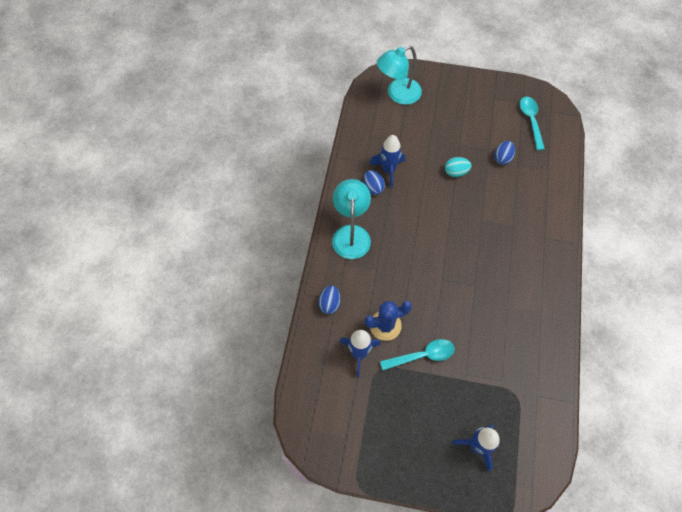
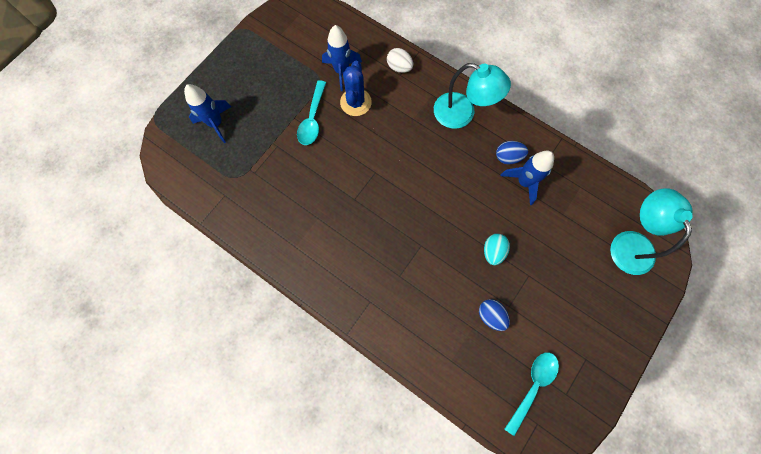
camera: 115 degrees right, 10 degrees up
(329, 303) = (399, 67): blue egg -> white egg
(530, 121) = (532, 386): turquoise spoon -> turquoise spoon turned 75 degrees counterclockwise

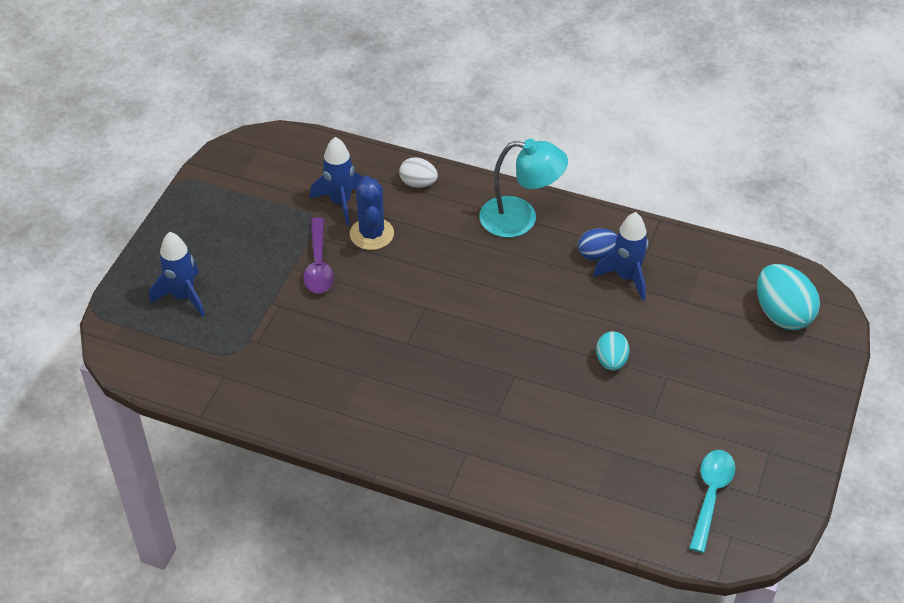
camera: 15 degrees left, 25 degrees down
(312, 119) = (318, 265): turquoise spoon -> purple spoon
(491, 315) = (631, 432): blue egg -> none
(629, 242) = (782, 314): turquoise lamp -> turquoise egg

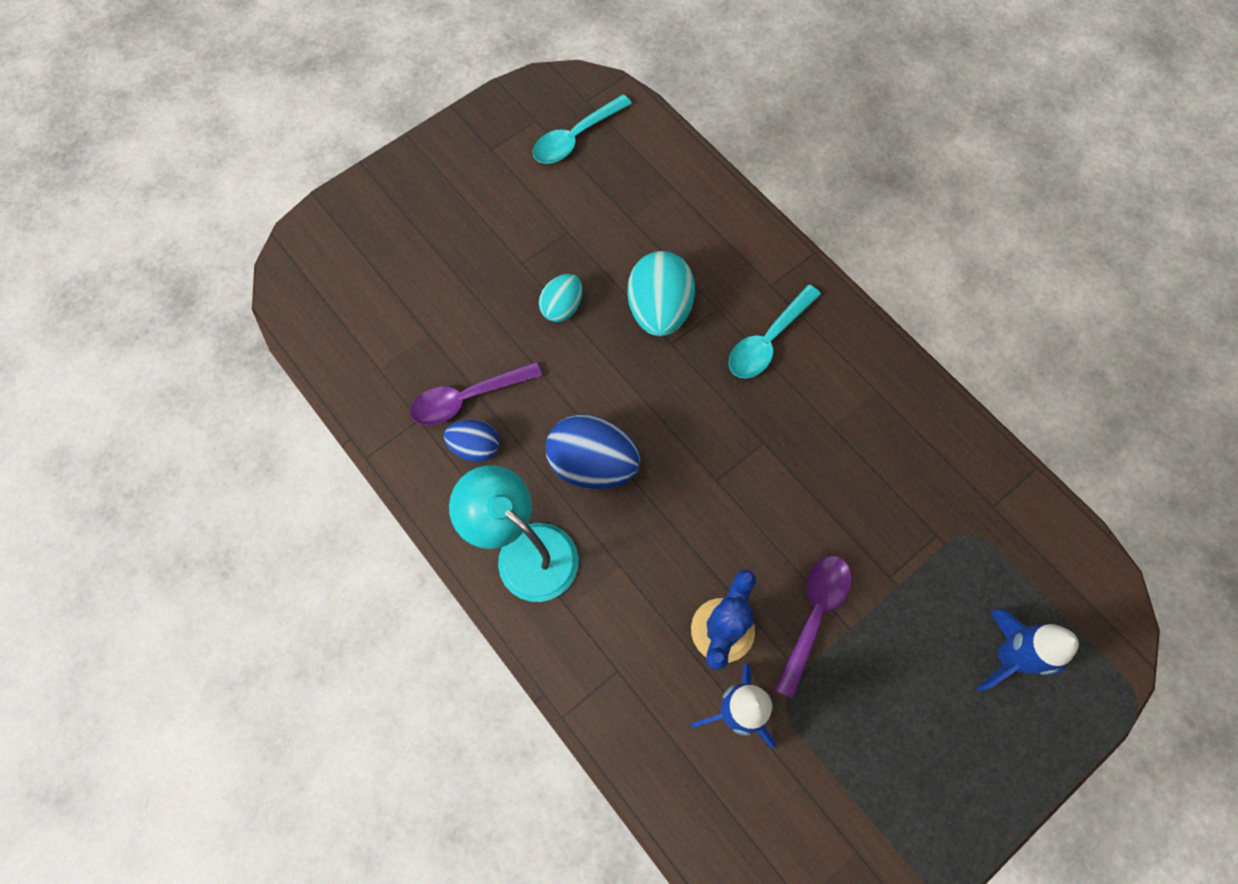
camera: 150 degrees left, 20 degrees up
(418, 183) = (614, 688): white egg -> none
(444, 409) = (768, 341): none -> turquoise spoon
(513, 279) = (593, 464): none -> blue egg
(626, 277) = (467, 398): blue rocket -> purple spoon
(782, 314) = (349, 270): turquoise egg -> turquoise egg (659, 310)

